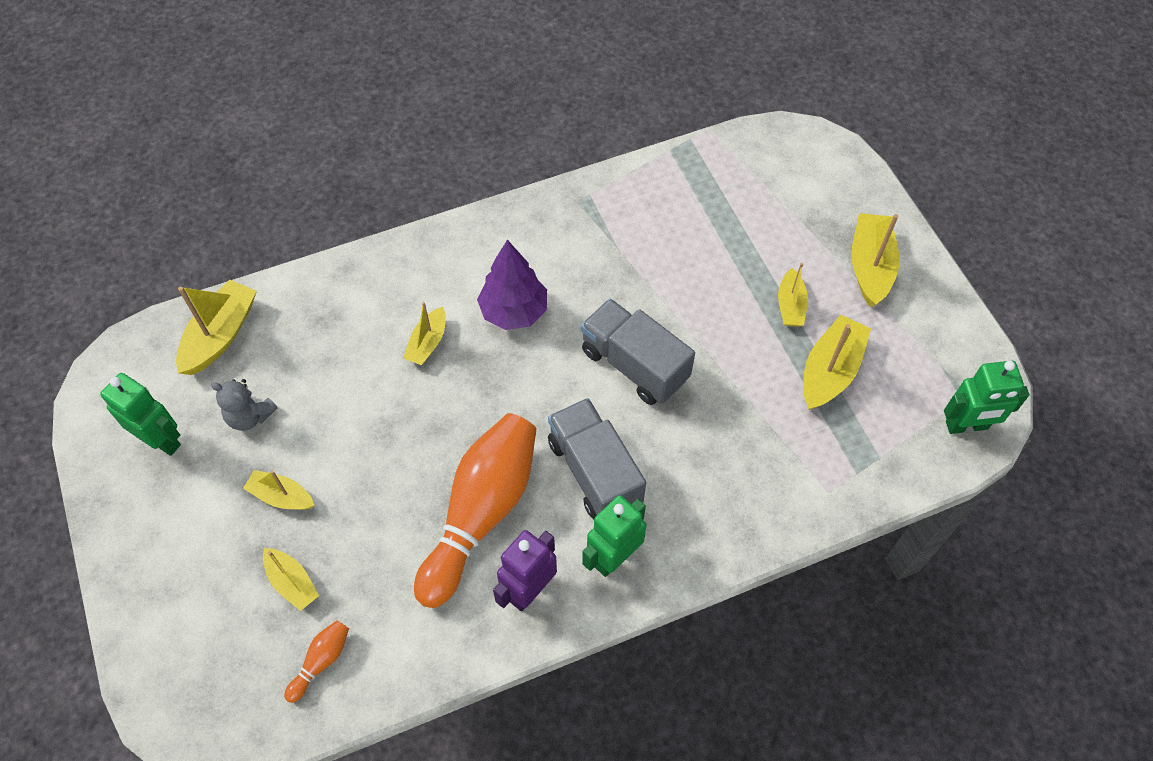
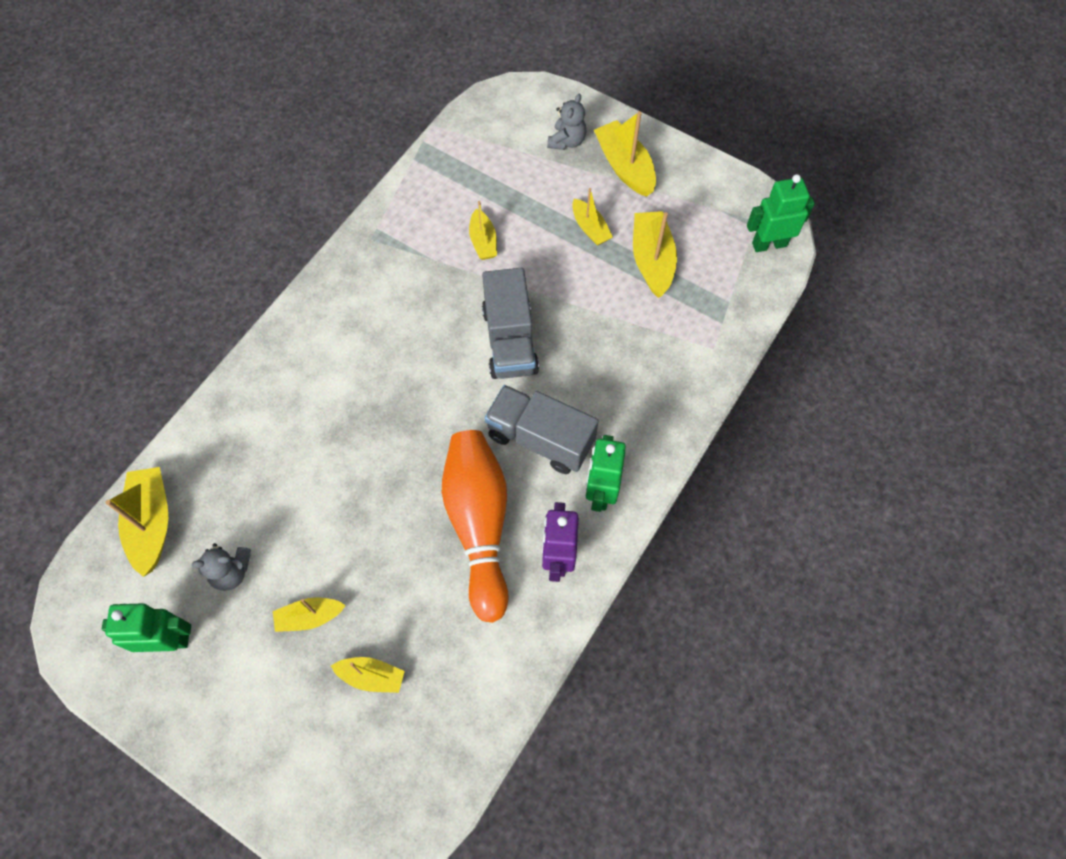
camera: 35 degrees left, 5 degrees up
(321, 661) = (442, 719): orange bowling pin -> none
(427, 343) = (336, 422): yellow boat -> yellow boat (483, 241)
(514, 311) = (386, 355): purple tree -> none
(634, 365) = (510, 340): grey truck -> grey truck turned 105 degrees counterclockwise
(829, 211) = (567, 141): none -> grey teddy bear
(966, 426) = (769, 244): green robot -> green robot turned 150 degrees counterclockwise

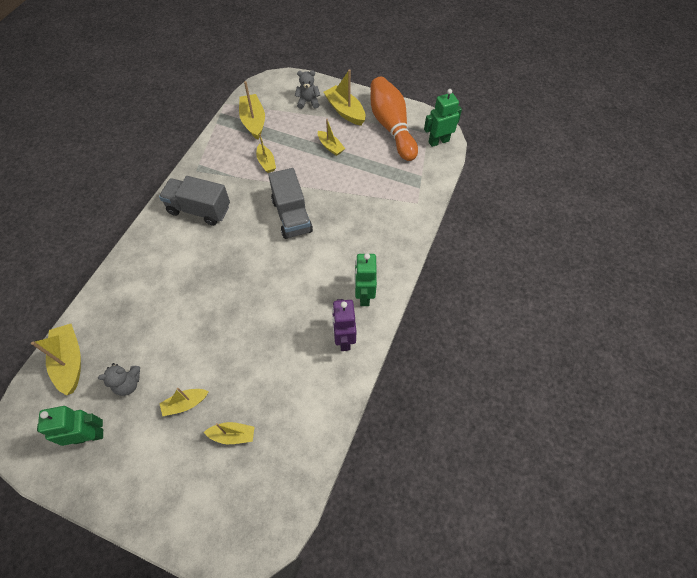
camera: 10 degrees left, 5 degrees down
(479, 525) = (290, 327): orange bowling pin -> orange bowling pin (391, 127)
(540, 439) = (320, 270): grey truck -> grey truck (199, 210)
(567, 141) = (308, 102): grey teddy bear -> grey teddy bear turned 105 degrees counterclockwise
(652, 260) = (371, 159): yellow boat -> yellow boat (253, 121)

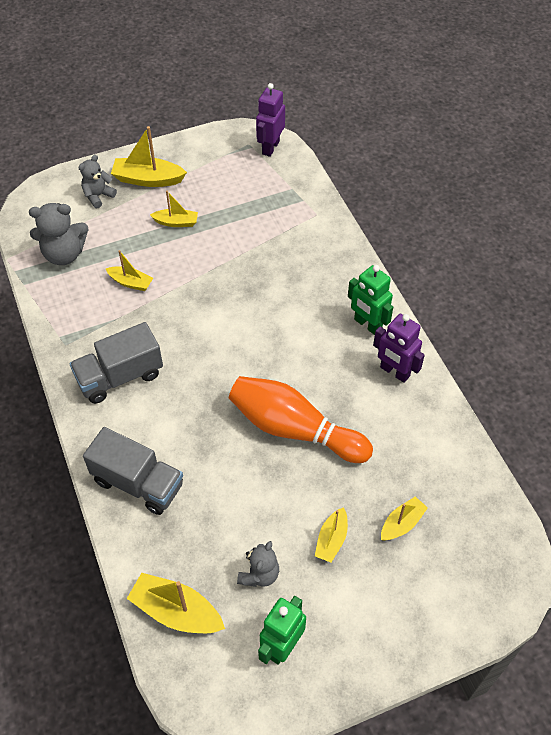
camera: 45 degrees left, 5 degrees down
(253, 121) = (64, 254): yellow boat -> grey teddy bear
(292, 216) = (220, 310): grey truck -> grey truck (138, 483)
(391, 127) = (212, 164): orange bowling pin -> orange bowling pin (294, 429)
(438, 141) = (270, 147): green robot -> purple robot

